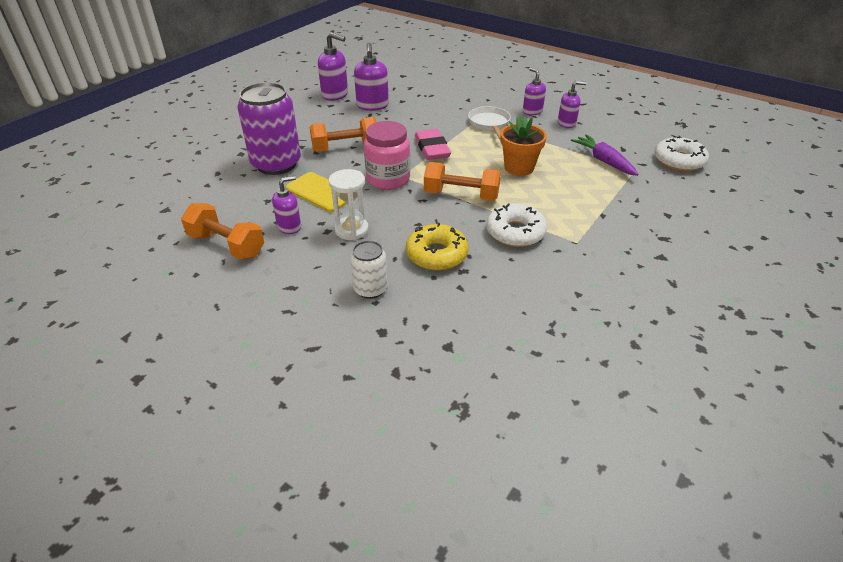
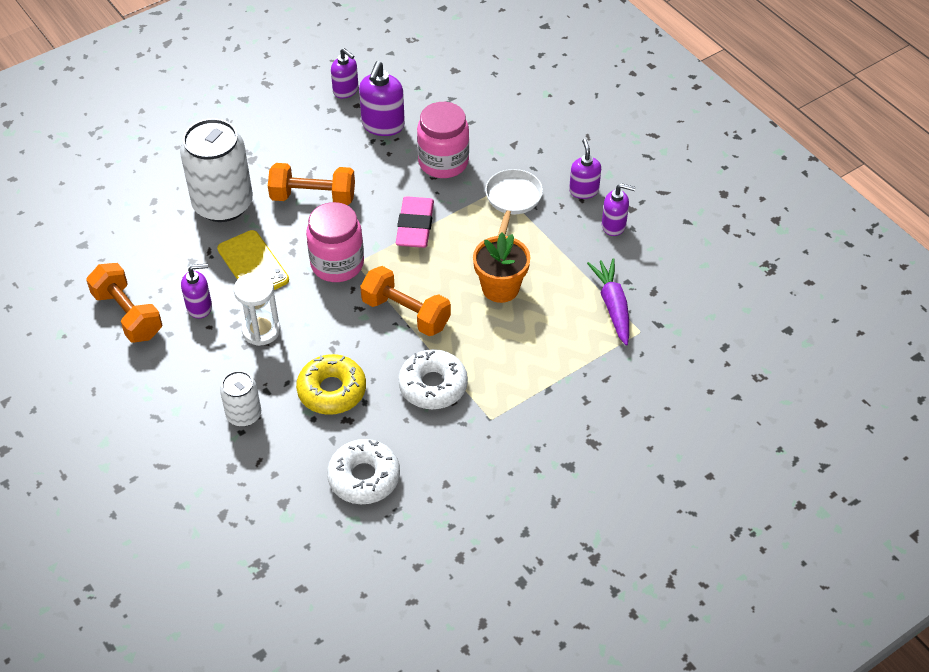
camera: 20 degrees right, 10 degrees up
(276, 164) = (223, 204): purple can -> white can
(335, 95) = (346, 90): purple soap dispenser -> purple soap dispenser, size x0.66
(427, 115) = (443, 162): none -> pink jar
(679, 161) = (708, 332): white donut -> white donut (364, 477)

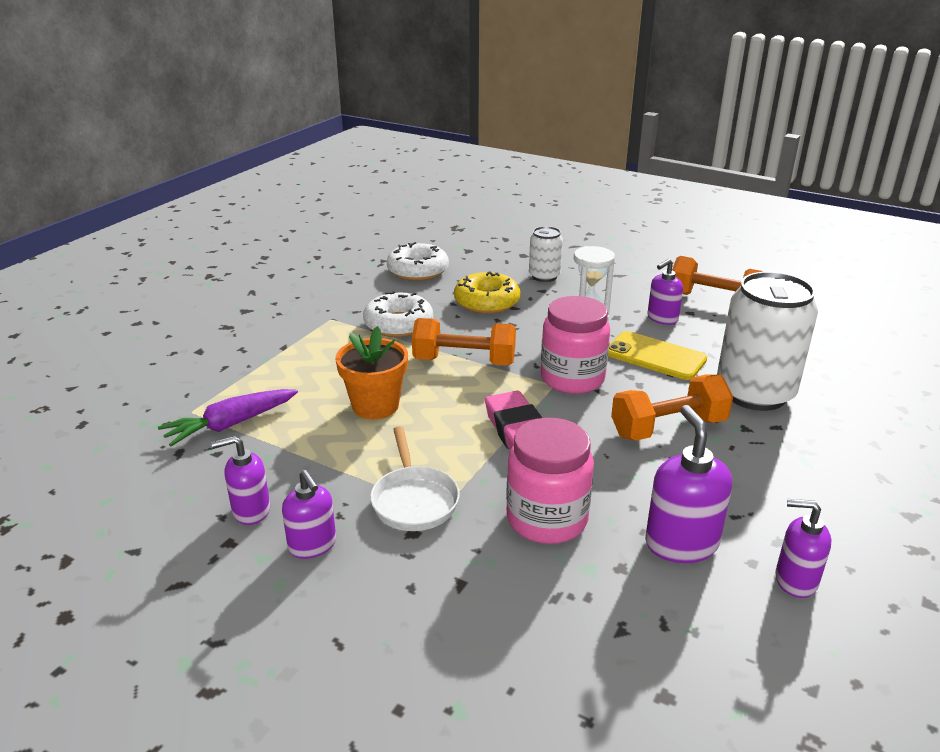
camera: 155 degrees right, 20 degrees down
(612, 306) = (231, 424): purple carrot -> purple carrot turned 90 degrees clockwise

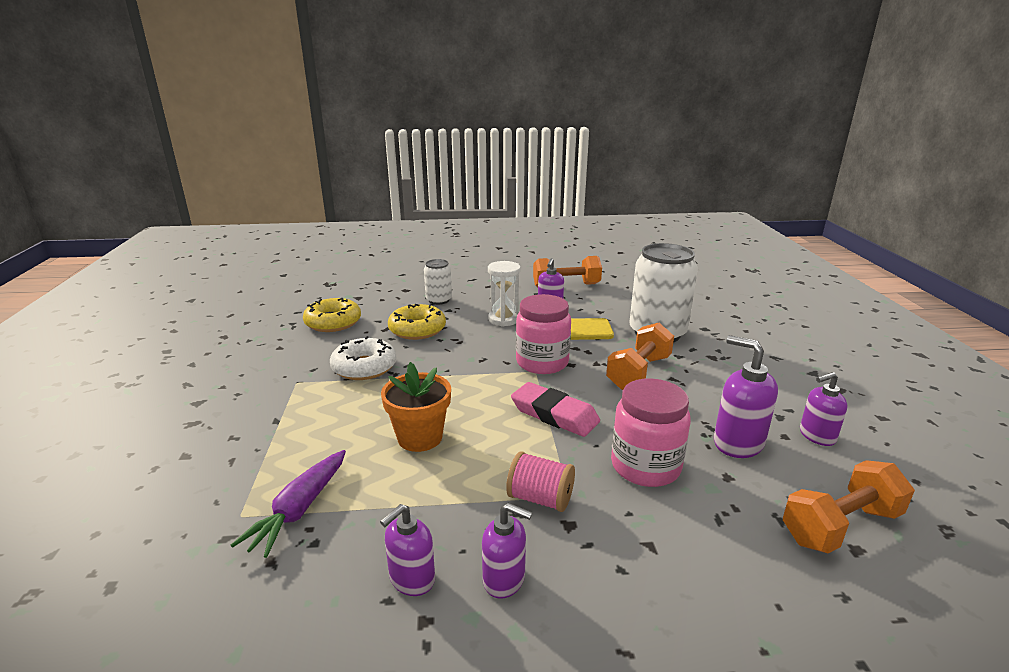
camera: 35 degrees left, 5 degrees down
(414, 500) = (540, 498): white pan -> pink spool
(418, 271) = (333, 322): white donut -> yellow donut
(464, 361) = (451, 377): orange dumbbell -> orange dumbbell (840, 526)

